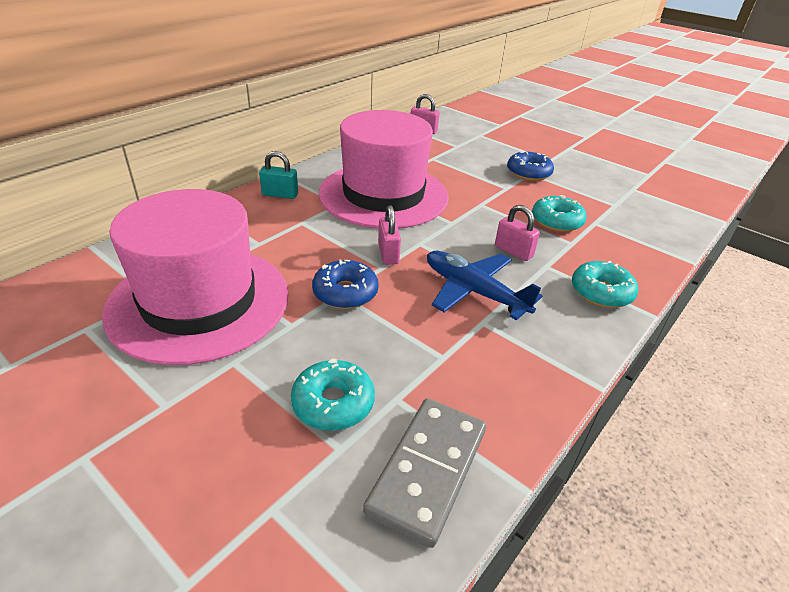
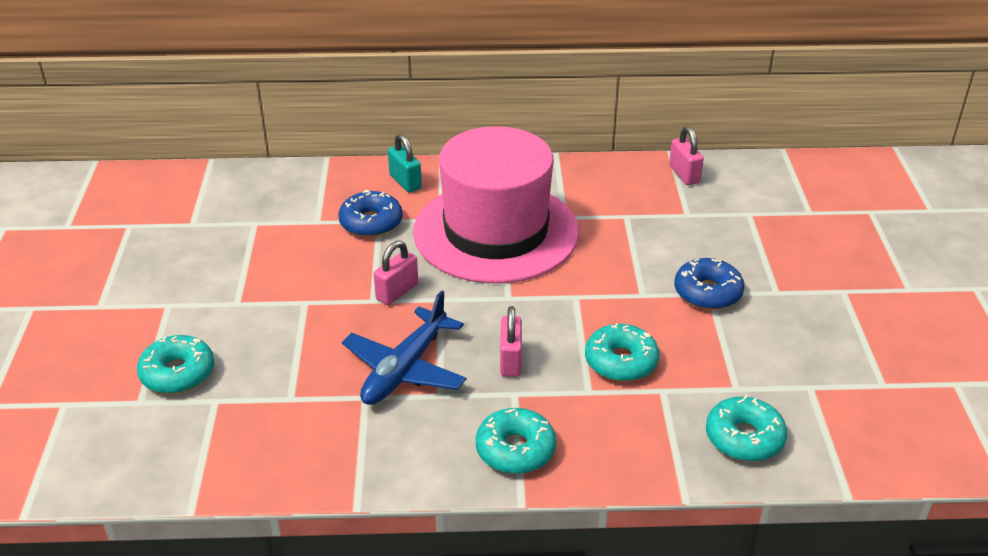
camera: 50 degrees right, 0 degrees up
(199, 302) = (211, 247): pink hat -> none
(345, 293) = (309, 303): blue donut -> blue donut (371, 223)
(427, 470) = (160, 453): grey domino -> none
(473, 291) = (405, 369): blue plane -> blue plane turned 150 degrees counterclockwise
(657, 222) = (744, 438): none -> turquoise donut

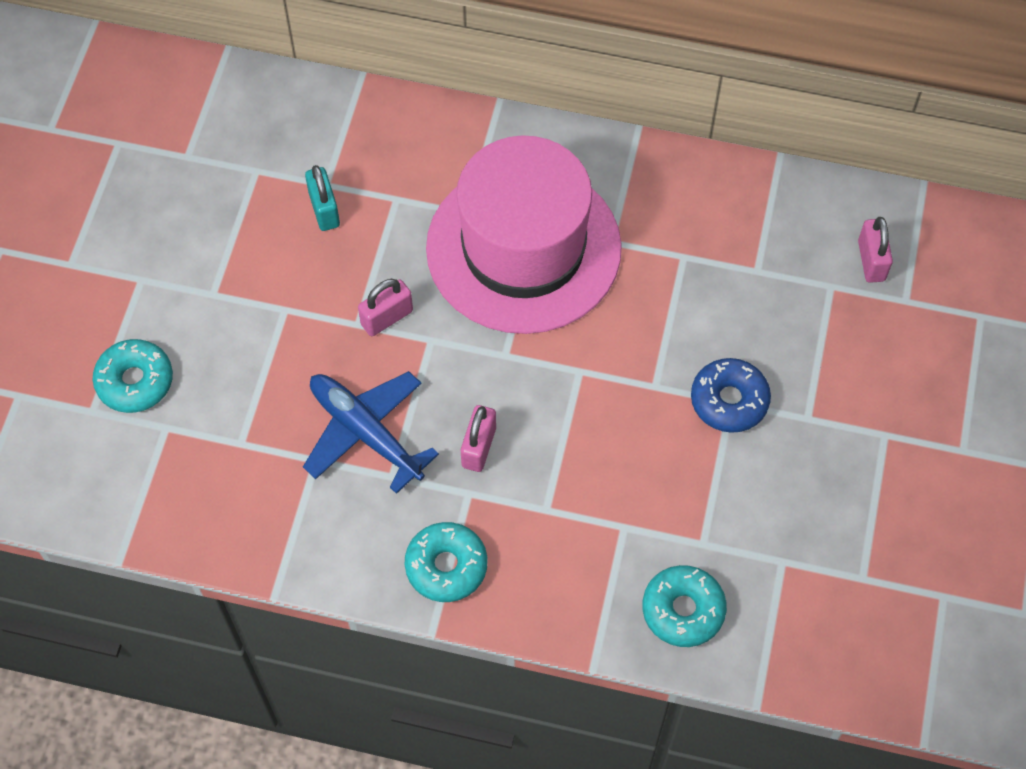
camera: 15 degrees right, 25 degrees up
(371, 223) = (386, 200): blue donut -> none
(405, 182) = (443, 139): turquoise padlock -> turquoise padlock (324, 209)
(405, 369) = (365, 432): blue plane -> blue plane turned 90 degrees clockwise
(621, 361) = (594, 477): turquoise donut -> none
(684, 174) = (781, 201): pink padlock -> pink padlock (871, 261)

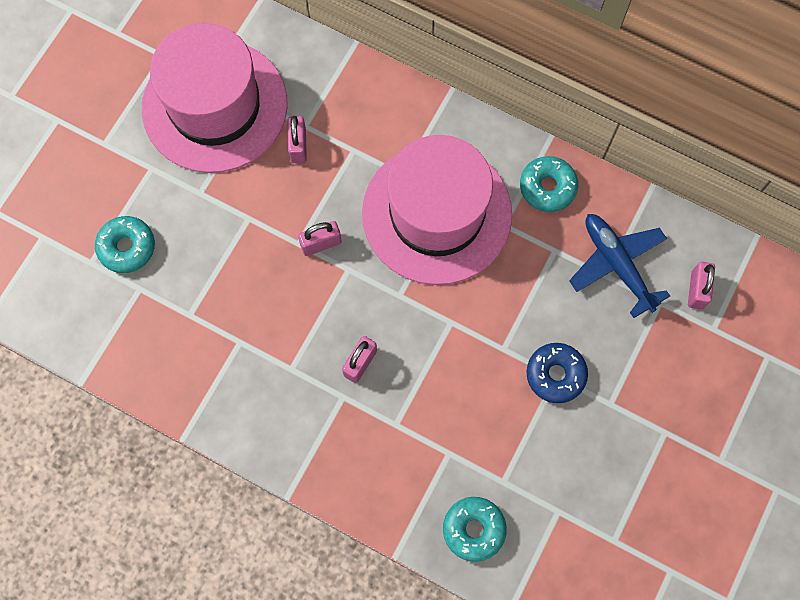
camera: 15 degrees right, 10 degrees up
(203, 187) = (215, 106): none -> pink hat
(324, 209) = (298, 146): turquoise padlock -> pink padlock
(365, 432) = (281, 330): blue plane -> blue plane (617, 264)
(446, 566) = (311, 449): turquoise donut -> turquoise donut (547, 187)

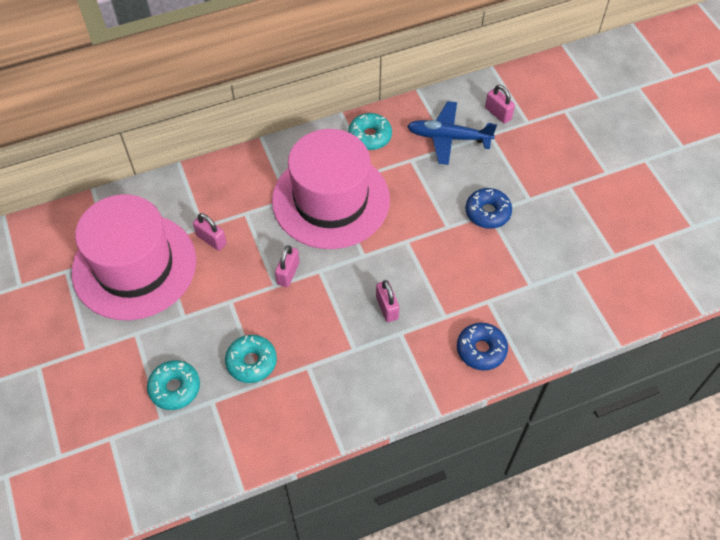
camera: 50 degrees left, 15 degrees down
(387, 486) = (481, 350): none -> blue donut
(473, 529) = (548, 322): turquoise donut -> turquoise donut (251, 362)

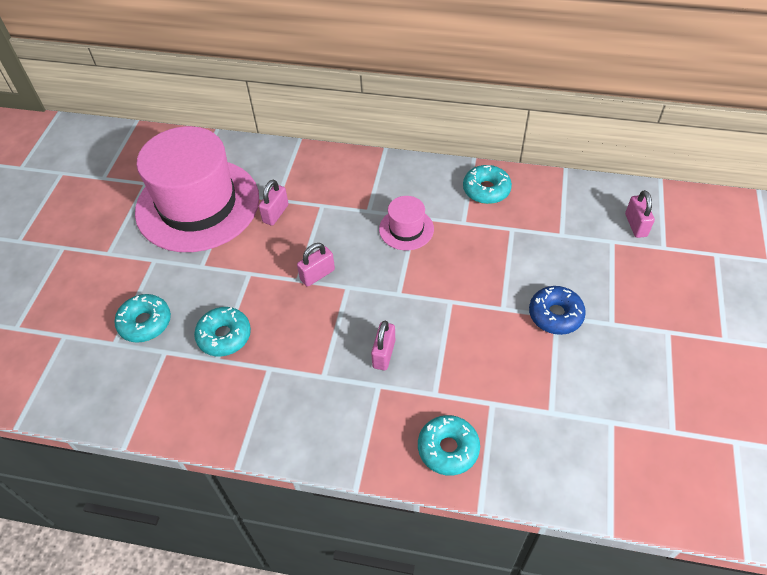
camera: 35 degrees right, 5 degrees down
(211, 240) = (275, 213): pink padlock -> pink padlock turned 45 degrees clockwise
(331, 200) = (406, 229): pink hat -> pink hat, size x0.43
(448, 138) = (565, 225): blue plane -> none
(481, 350) = (448, 449): blue donut -> turquoise donut

